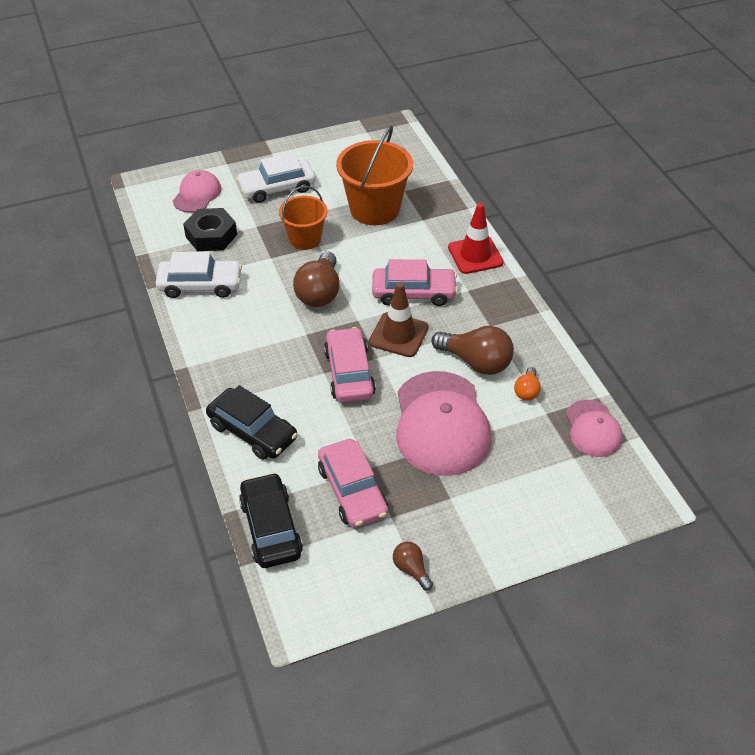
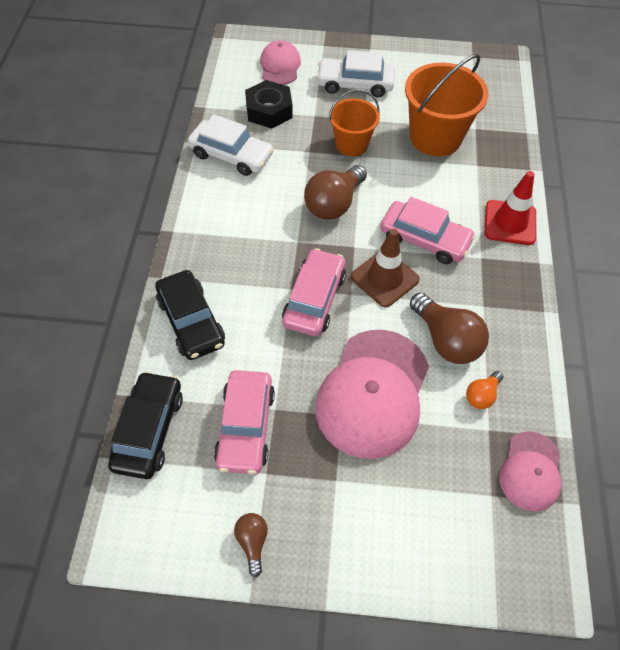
camera: 25 degrees right, 10 degrees up
(197, 194) = (280, 66): pink cap -> pink cap turned 45 degrees counterclockwise

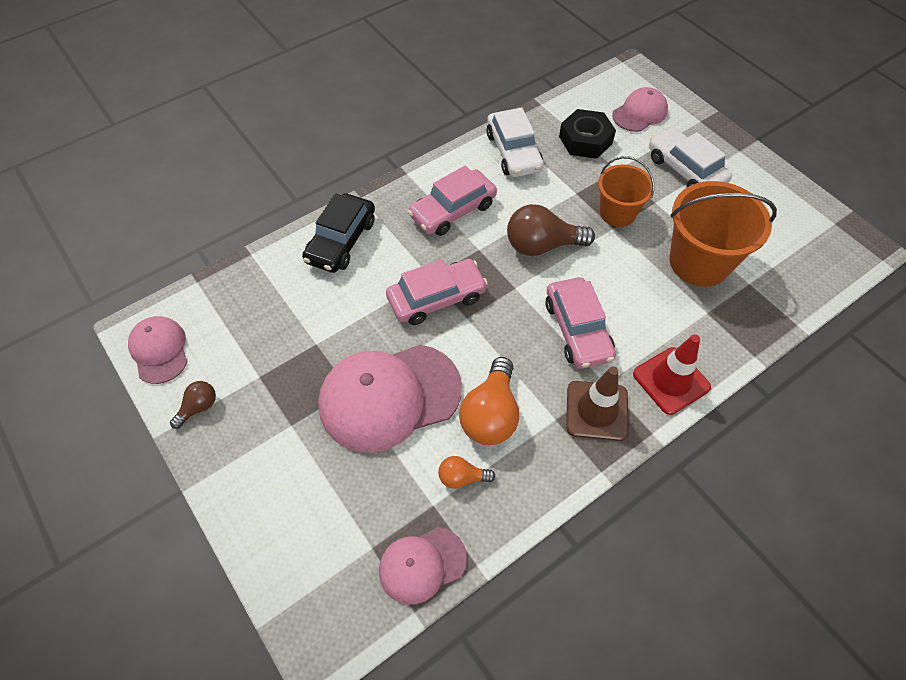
camera: 50 degrees right, 0 degrees up
(149, 430) = (233, 284): black car -> none
(159, 538) = (159, 350): none -> pink cap
(245, 427) = (285, 336): pink car -> pink car (452, 210)
(384, 278) = (506, 329): brown traffic cone -> brown traffic cone (597, 411)
(446, 340) = (490, 414): brown light bulb -> orange light bulb

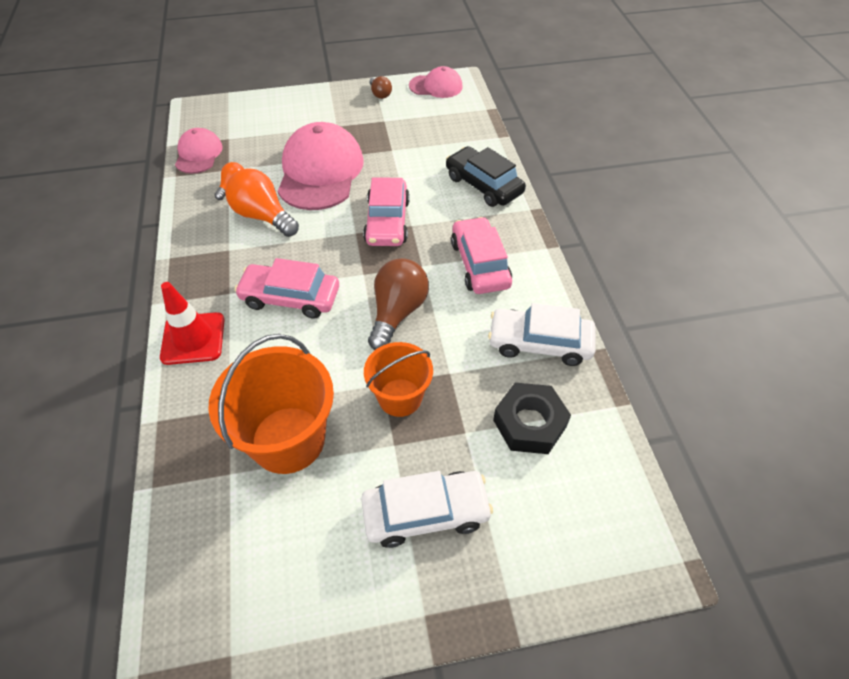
camera: 115 degrees right, 5 degrees down
(597, 411) = (213, 276): brown traffic cone -> none
(640, 113) = (556, 518): pink cap -> none

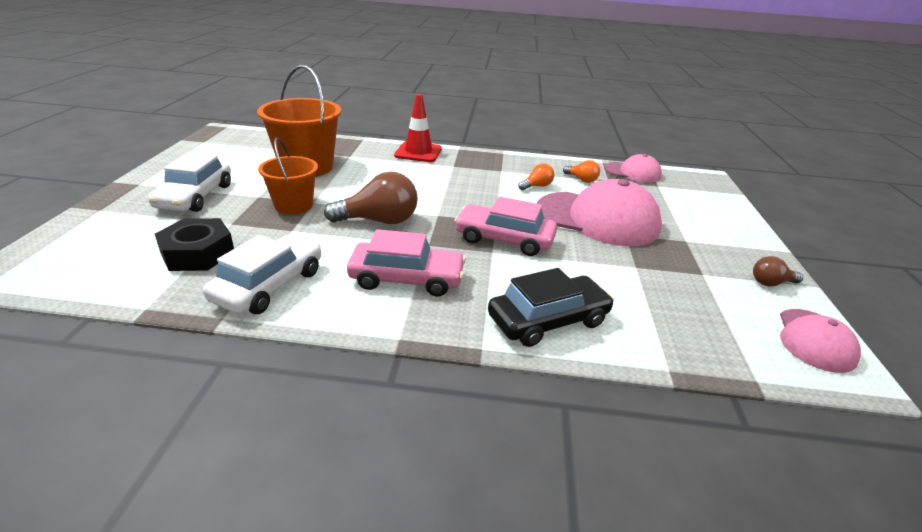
camera: 105 degrees right, 20 degrees down
(263, 216) = (537, 186): orange light bulb -> orange light bulb, size x0.52
(290, 297) = (432, 184): pink car -> none
(397, 312) = (379, 221): brown light bulb -> brown light bulb turned 45 degrees counterclockwise

